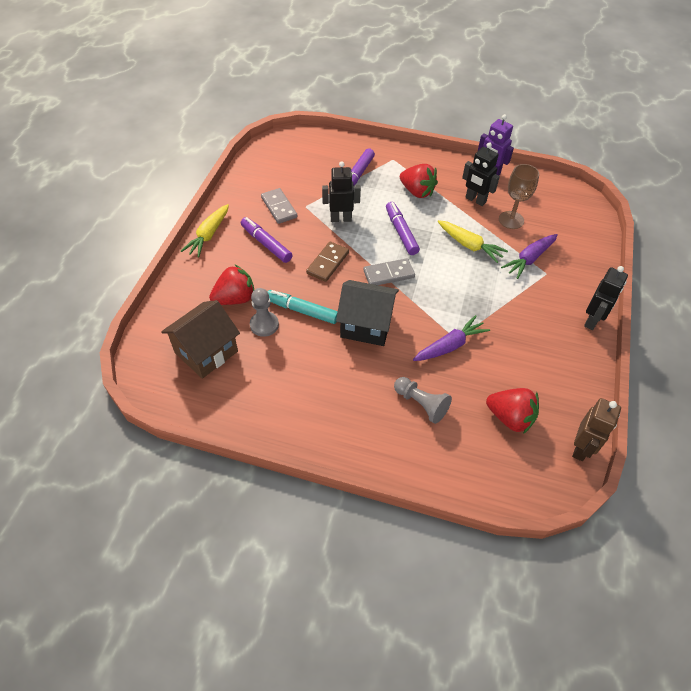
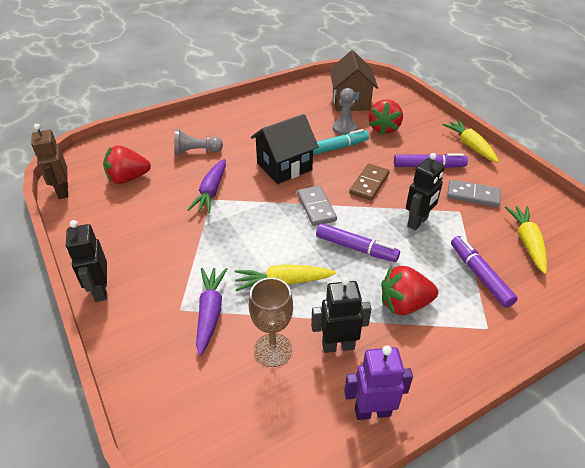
camera: 135 degrees right, 10 degrees down
(303, 169) = (527, 242): none -> yellow carrot
(327, 263) = (369, 184): brown domino -> brown domino turned 45 degrees clockwise
(388, 274) = (316, 207): grey domino -> grey domino turned 45 degrees counterclockwise

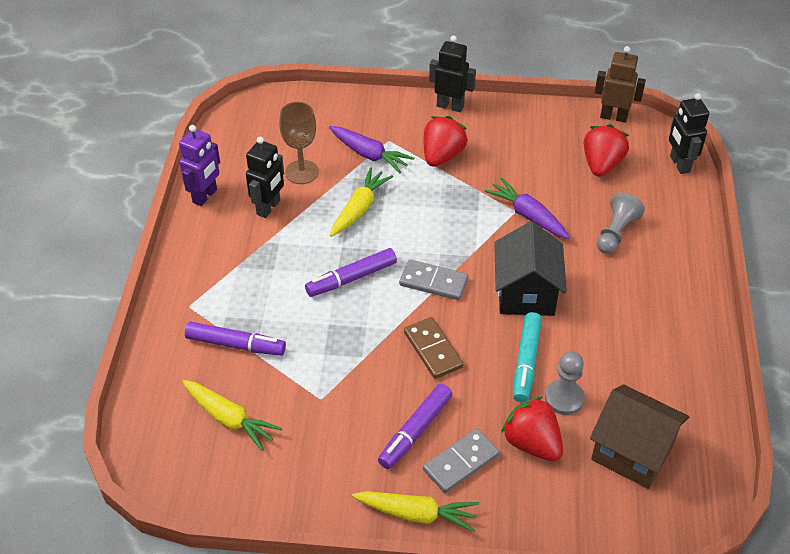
camera: 125 degrees right, 5 degrees up
(404, 304) = (262, 270): red strawberry -> red strawberry (442, 156)
(418, 222) = (339, 349): black robot -> black robot (679, 164)
(473, 195) = (331, 432): grey domino -> grey domino (460, 462)

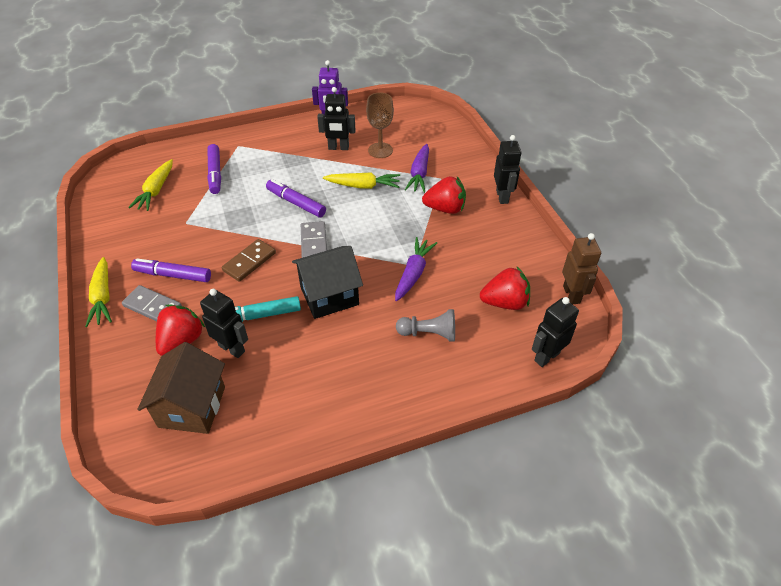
camera: 65 degrees right, 0 degrees up
(564, 398) = (232, 348): grey pawn -> black robot

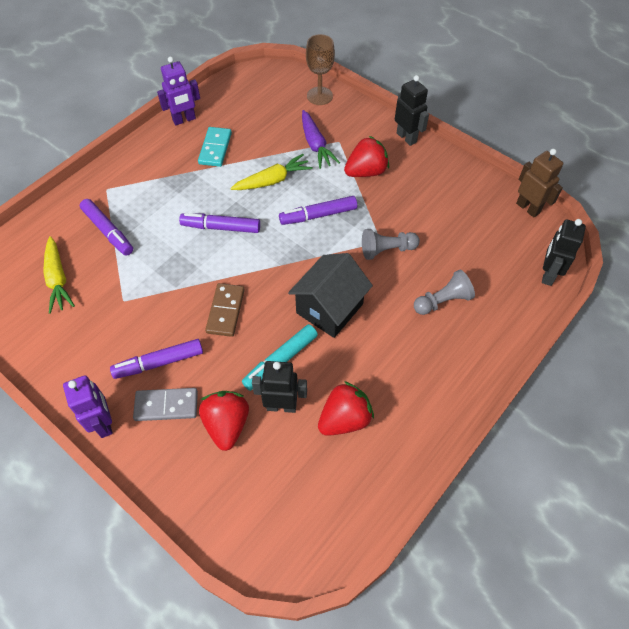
camera: 30 degrees left, 10 degrees up
(103, 297) = (104, 423): yellow carrot -> purple robot
(192, 406) = (291, 481): brown house -> none
(313, 243) = (272, 262): grey domino -> none
(338, 148) = (215, 148): black robot -> turquoise domino
(378, 225) = (318, 215): none -> purple marker
(380, 150) = (259, 134): brown goblet -> brown goblet (319, 96)
(413, 273) = (387, 250): purple carrot -> grey pawn
(505, 302) = (482, 241): red strawberry -> red strawberry (344, 419)

